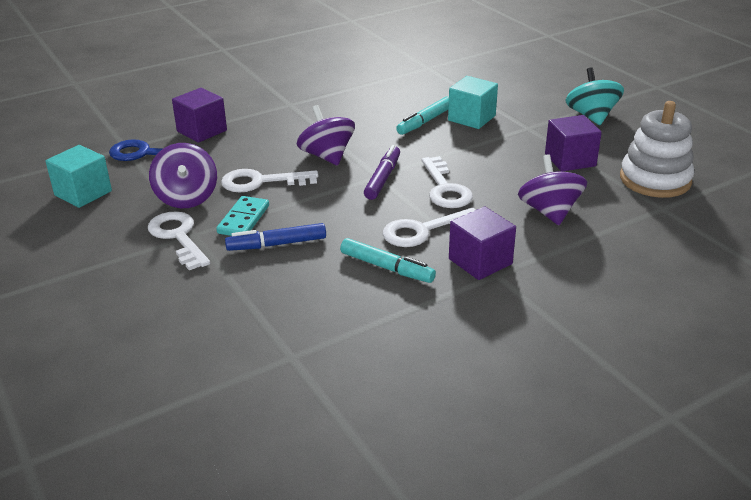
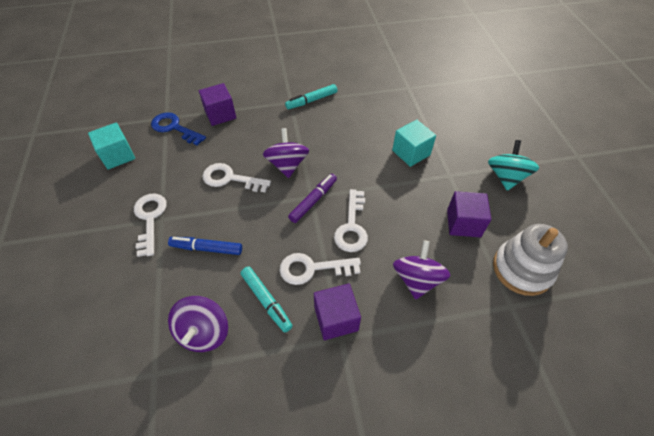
camera: 20 degrees right, 20 degrees up
(186, 197) = (176, 180): purple spinning top -> purple spinning top (204, 332)
(243, 219) = (199, 214): turquoise domino -> none
(425, 121) = (374, 147): turquoise marker -> turquoise marker (311, 100)

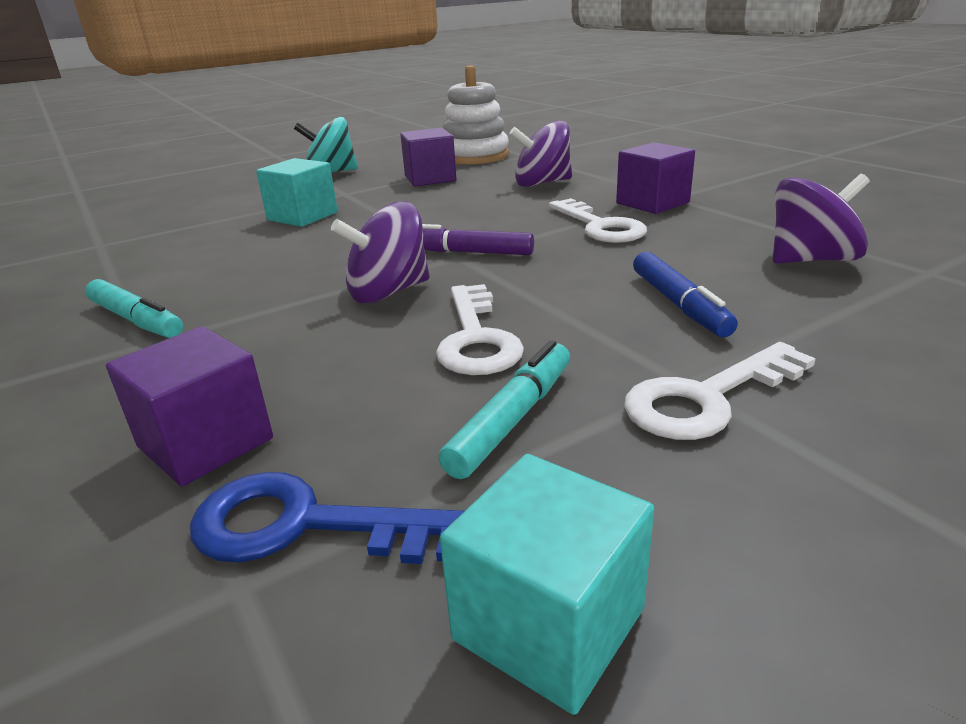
camera: 110 degrees left, 25 degrees down
(174, 128) = (305, 525): blue key -> blue key turned 90 degrees clockwise
(266, 301) = (693, 238): turquoise marker -> turquoise marker (512, 419)
(352, 226) = (495, 221): white key -> none

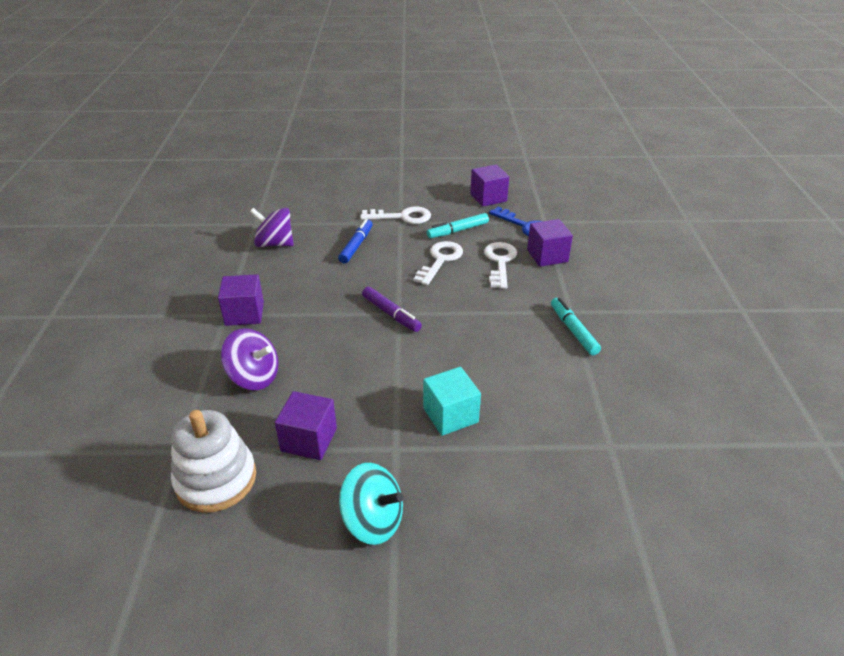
camera: 150 degrees left, 10 degrees up
(388, 292) = (452, 300): purple spinning top -> none
(548, 624) = (488, 198): turquoise cube -> purple cube
(600, 226) = (305, 305): white key -> white key (500, 262)

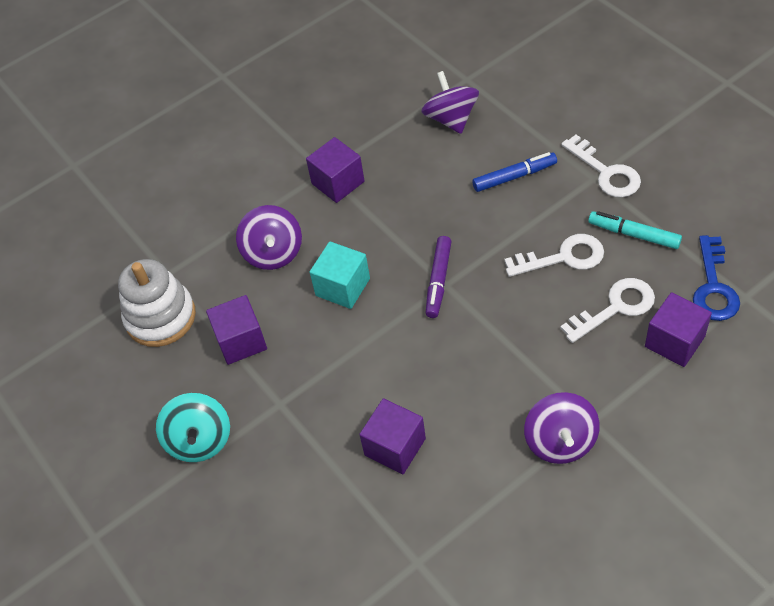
camera: 60 degrees right, 15 degrees up
(450, 415) = (349, 416): turquoise cube -> turquoise cube (342, 287)
(488, 198) = (735, 215): purple cube -> purple cube (395, 447)
(573, 330) = (560, 441): turquoise marker -> purple spinning top

